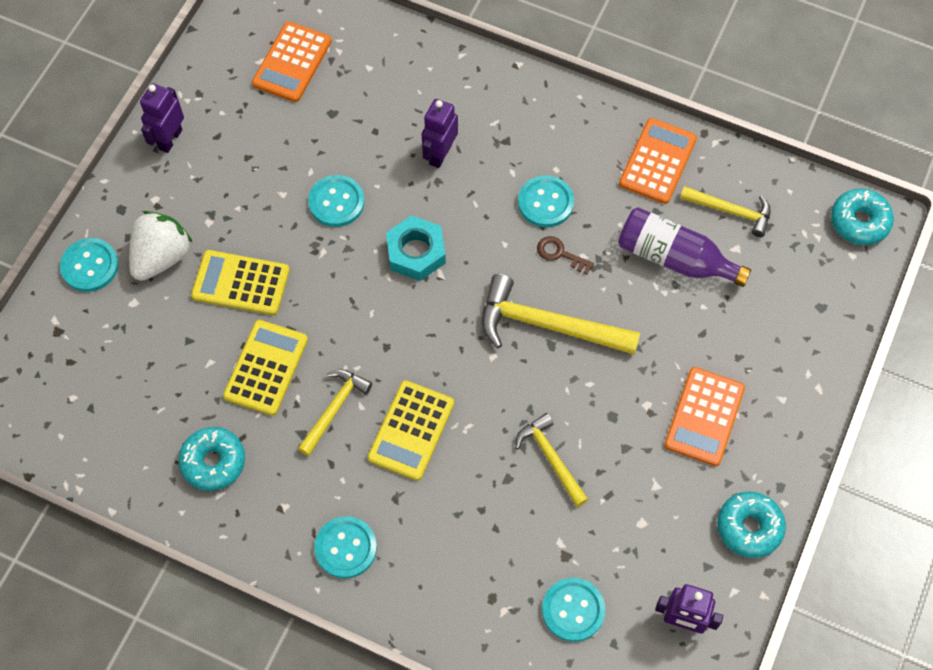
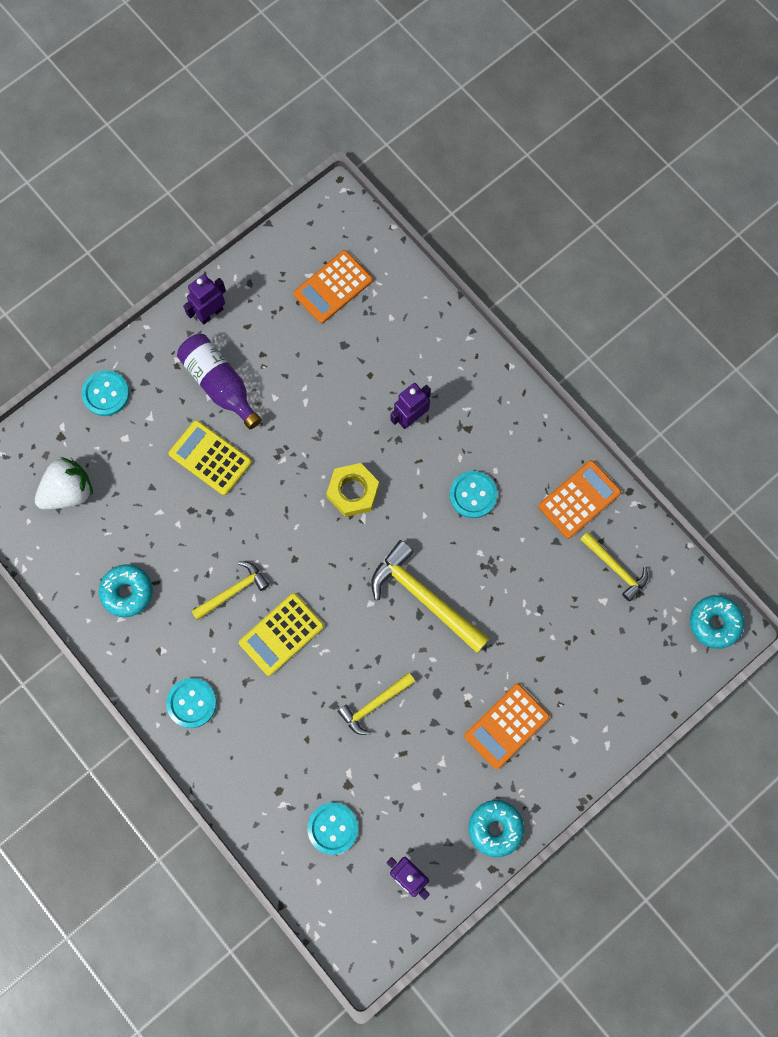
camera: 25 degrees right, 10 degrees up
(161, 257) = (161, 410): white strawberry -> white strawberry (68, 492)
(266, 368) = (198, 535): yellow calculator -> none
(336, 202) = (312, 423): turquoise button -> none
(416, 252) = (353, 492): turquoise nut -> yellow nut
(551, 458) = (374, 704): yellow hammer -> yellow hammer turned 120 degrees counterclockwise
(560, 254) = (463, 543): brown key -> none
(674, 258) = (550, 587): purple bottle -> purple bottle (220, 384)

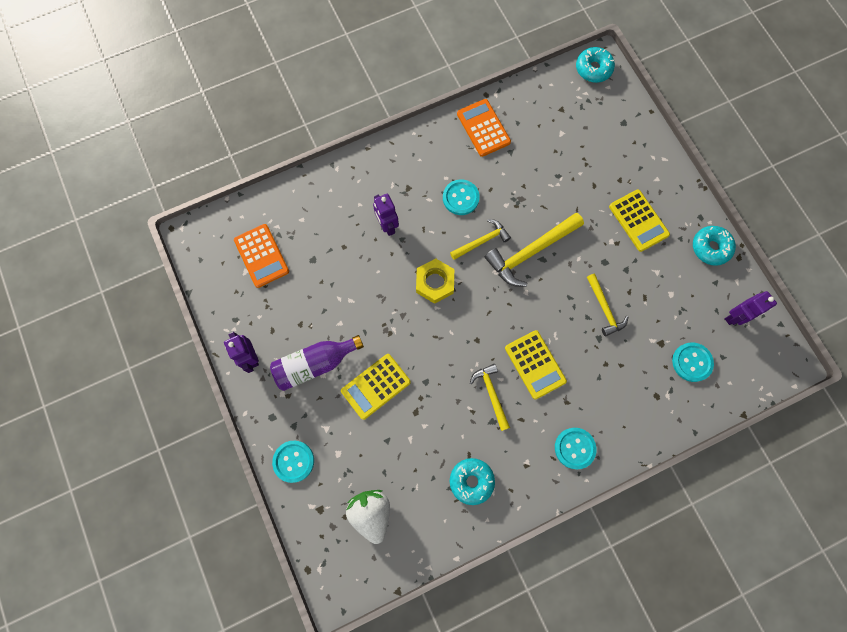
camera: 75 degrees left, 0 degrees up
(506, 726) = (638, 220): orange calculator -> yellow calculator
(615, 568) = (539, 119): yellow hammer -> yellow hammer (482, 241)

